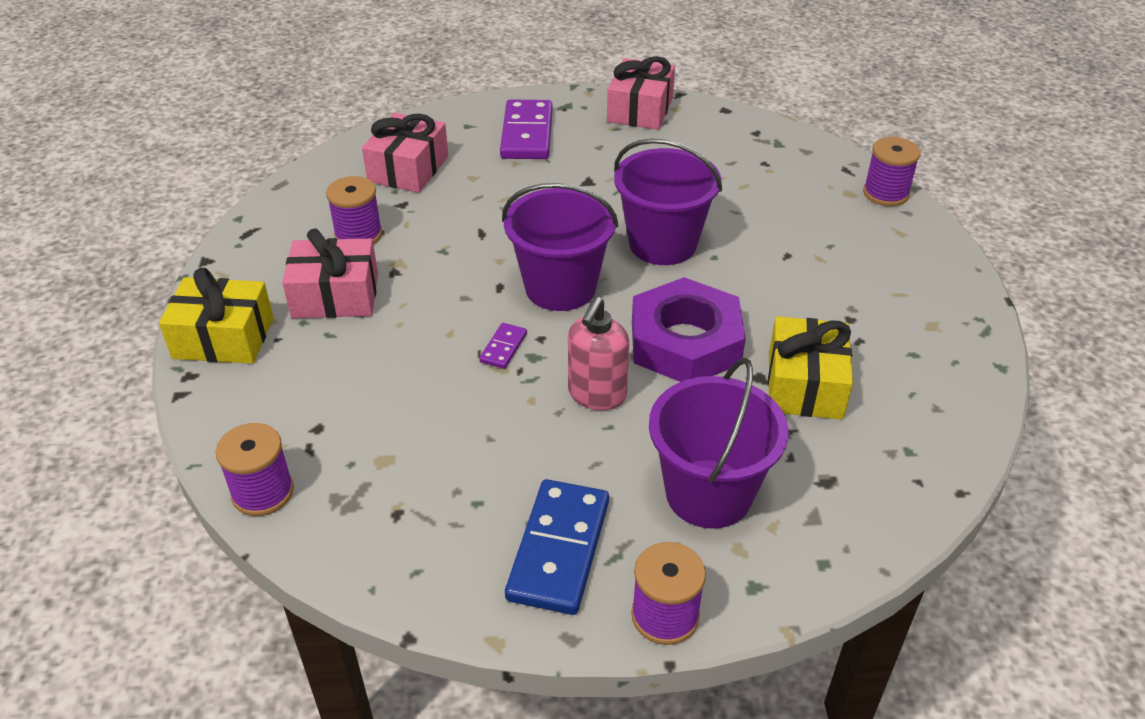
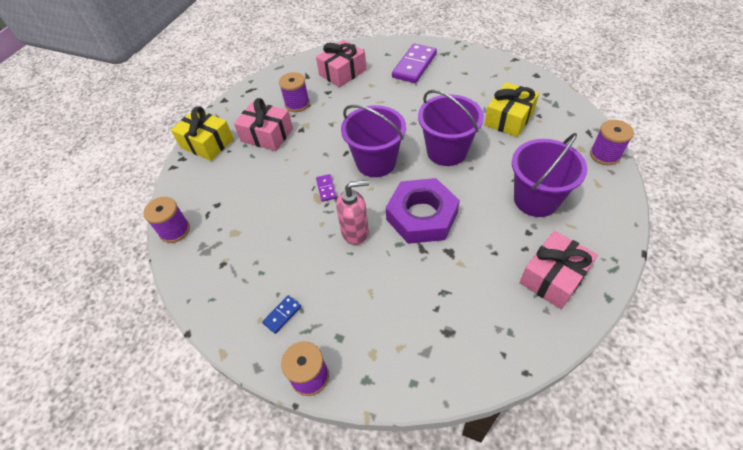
camera: 30 degrees right, 10 degrees up
(503, 348) = (326, 189): purple domino -> purple domino turned 60 degrees counterclockwise
(559, 549) = (282, 315): blue domino -> blue domino, size x0.47
(596, 395) = (355, 232): pink soap dispenser -> pink soap dispenser turned 150 degrees counterclockwise
(640, 110) = (485, 64): pink gift -> pink gift (553, 277)
(708, 493) = (377, 313): purple bucket -> purple bucket (536, 199)
(805, 385) = (473, 266): yellow gift -> yellow gift (509, 119)

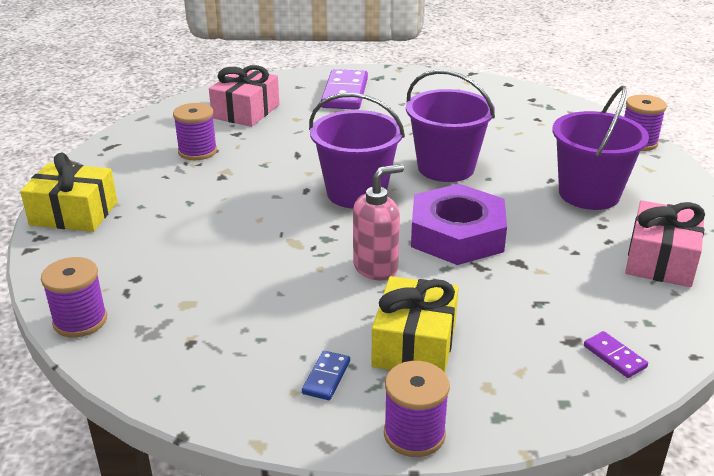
camera: 25 degrees left, 20 degrees down
(267, 135) = (170, 190): pink gift -> none
(326, 189) = (302, 231): purple domino -> purple domino (614, 356)
(509, 119) = (503, 127): yellow gift -> yellow gift (414, 344)

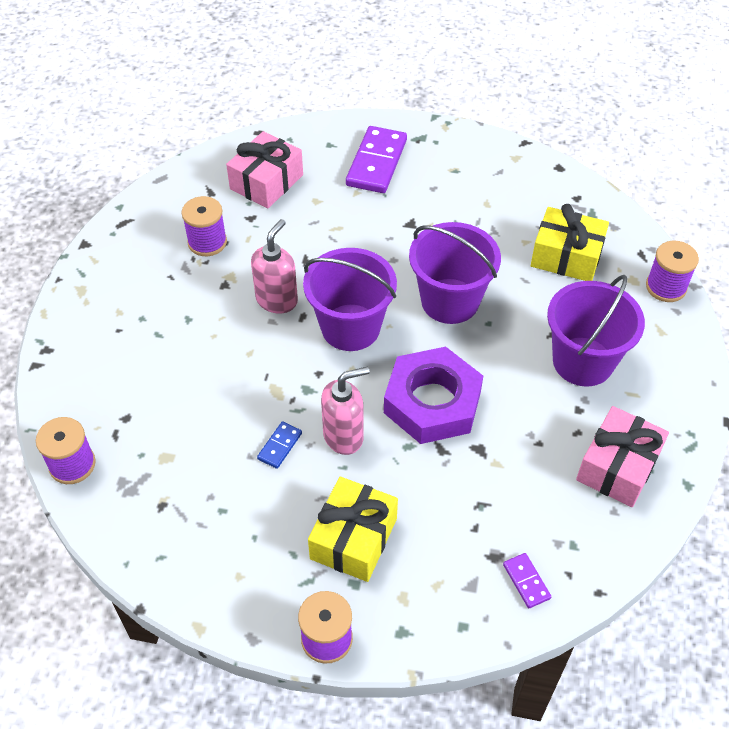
camera: 10 degrees right, 20 degrees up
(74, 213) = (79, 320): yellow gift -> yellow gift (566, 256)
(277, 182) = (277, 300): none -> pink soap dispenser
(326, 377) = (269, 565): blue domino -> blue domino (280, 446)

